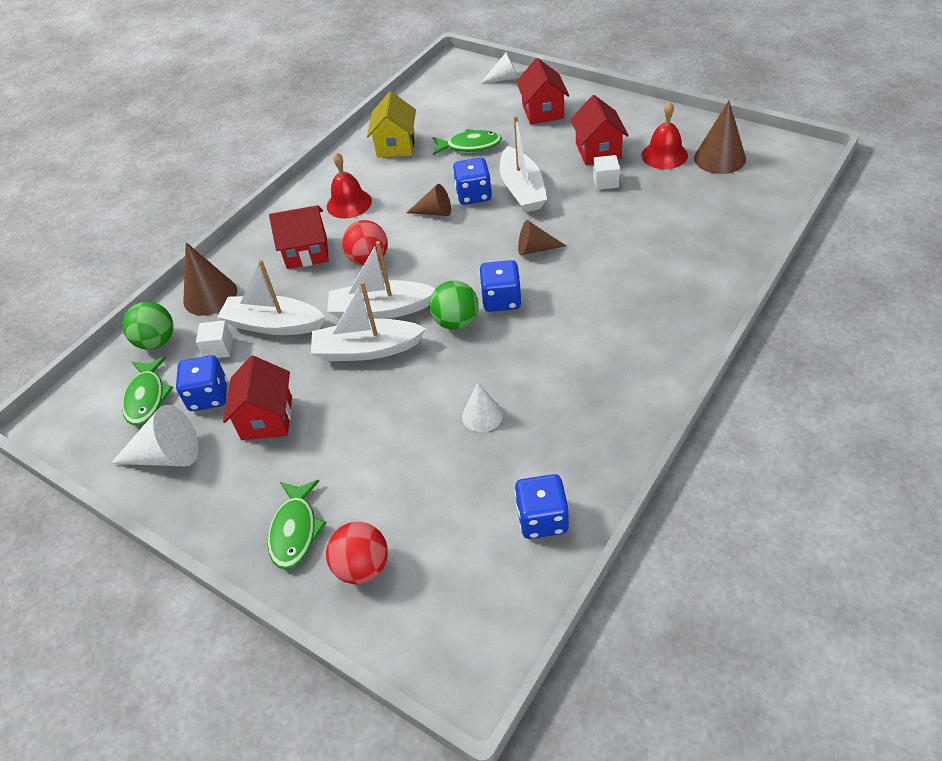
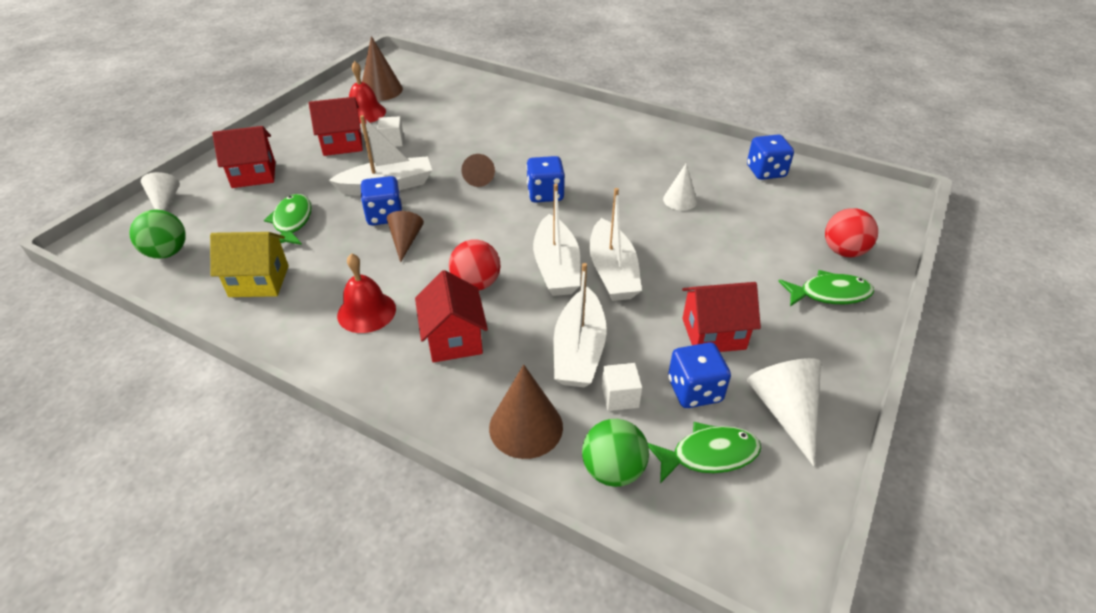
camera: 100 degrees left, 5 degrees down
(456, 322) = (573, 218): green ball -> green ball (167, 253)

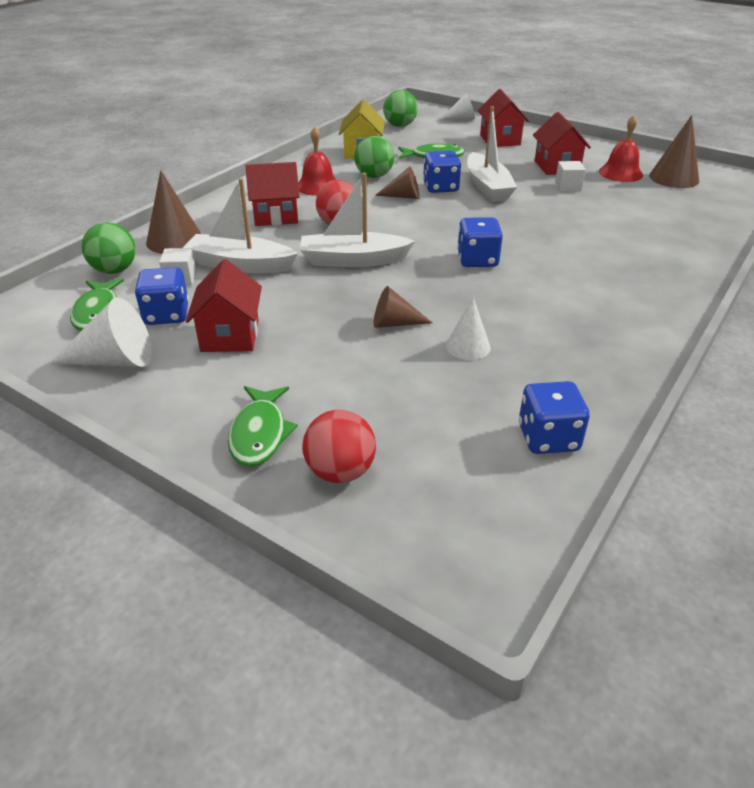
camera: 95 degrees right, 5 degrees down
(343, 266) = (374, 176): none -> green ball
(478, 177) = (507, 226): brown cone -> brown cone (394, 323)
(612, 272) = (339, 288): white boat -> none

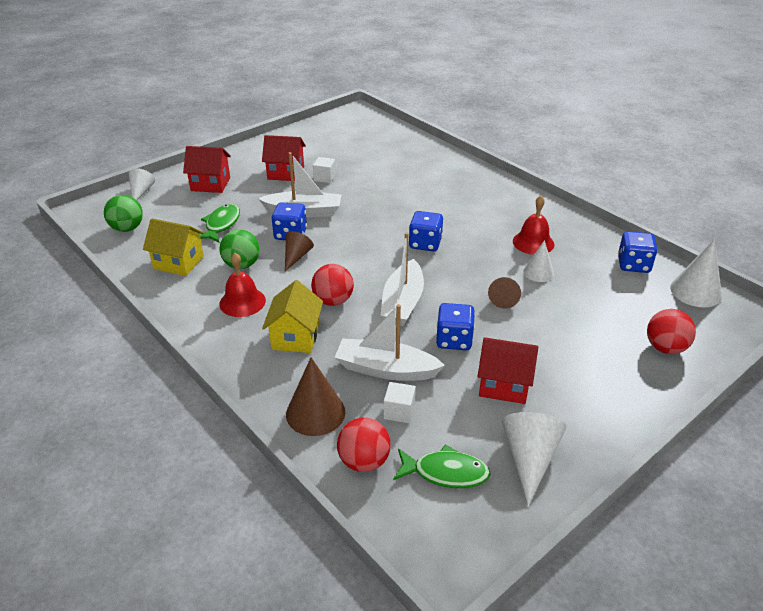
camera: 75 degrees left, 0 degrees up
(114, 270) = (364, 461): green ball -> red ball
(166, 315) = (462, 423): blue dice -> blue dice (454, 340)
(240, 265) = (386, 369): white boat -> white boat turned 75 degrees clockwise
(259, 434) = (628, 379): green fish -> none
(276, 216) = (295, 337): red house -> yellow house
(513, 515) = (696, 291): none -> white cone
(620, 173) = (315, 151): red bell -> red bell (533, 242)
(674, 178) = (336, 135): brown cone -> none

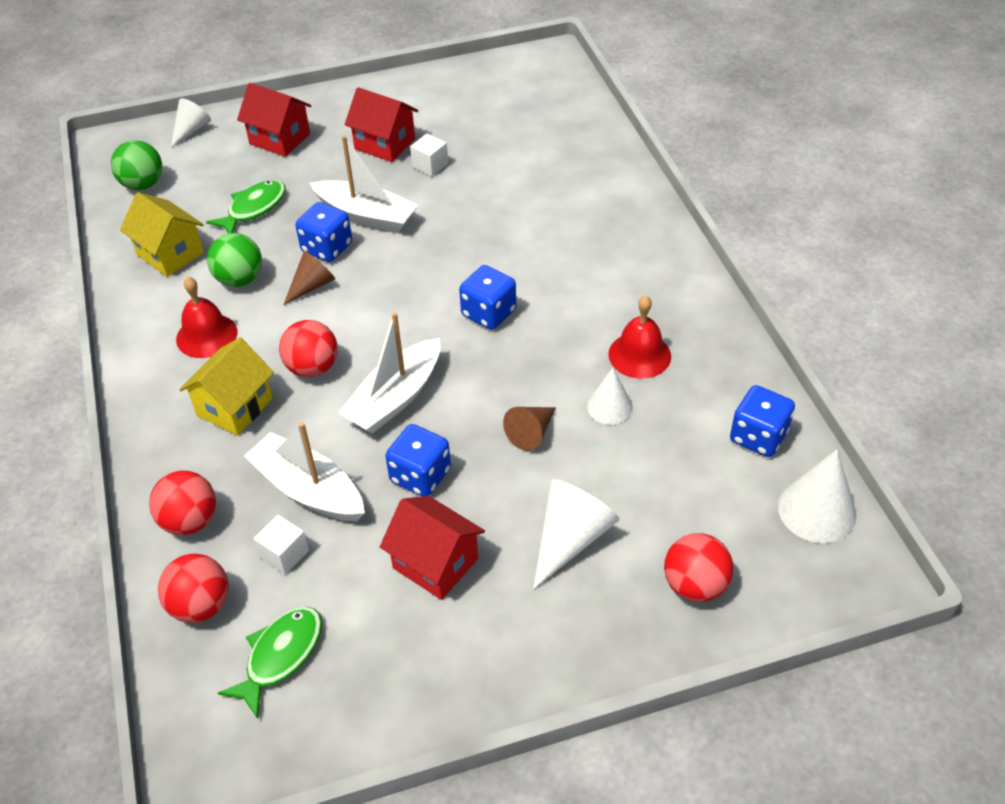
camera: 25 degrees right, 10 degrees up
(315, 413) = (190, 521): brown cone -> red ball
(445, 473) = (280, 656): green fish -> green fish turned 90 degrees counterclockwise
(529, 459) = (390, 677): white cone -> white cone (570, 538)

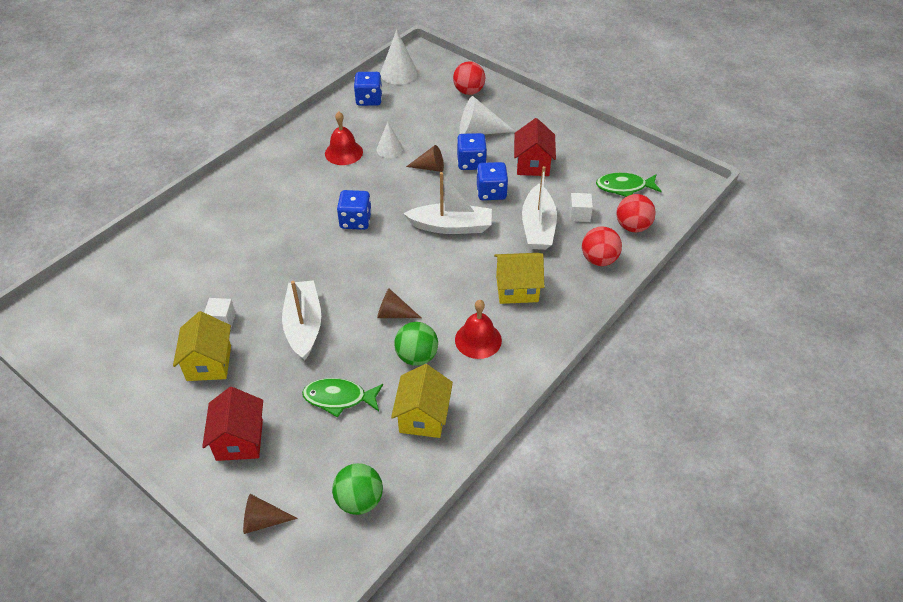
camera: 125 degrees left, 0 degrees up
(191, 130) = (263, 520): white cone -> brown cone
(312, 368) = (459, 272): red ball -> none
(327, 248) = (352, 328): blue dice -> blue dice (471, 163)
(384, 144) = (209, 363): red house -> yellow house

